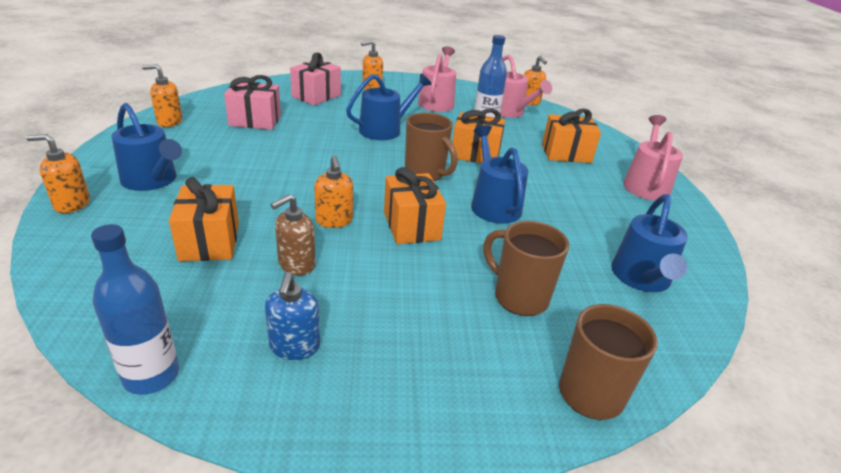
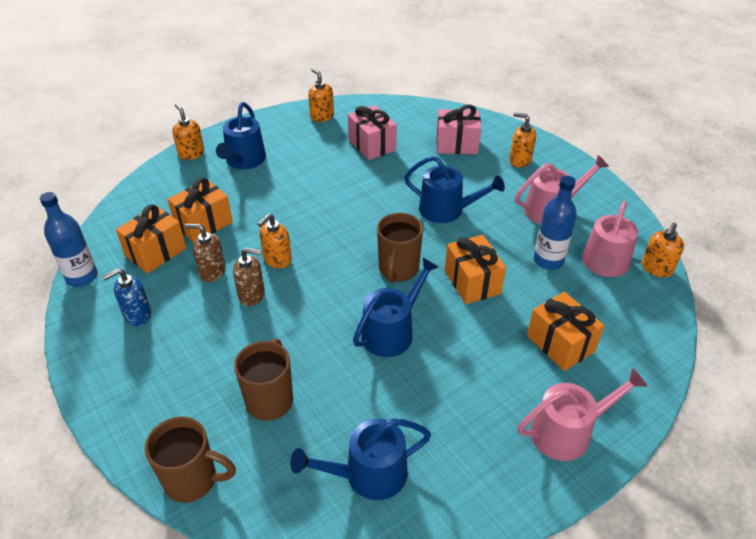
camera: 60 degrees right, 10 degrees up
(365, 253) = (252, 295): none -> brown soap dispenser
(411, 226) = (309, 300): orange gift -> orange gift (156, 252)

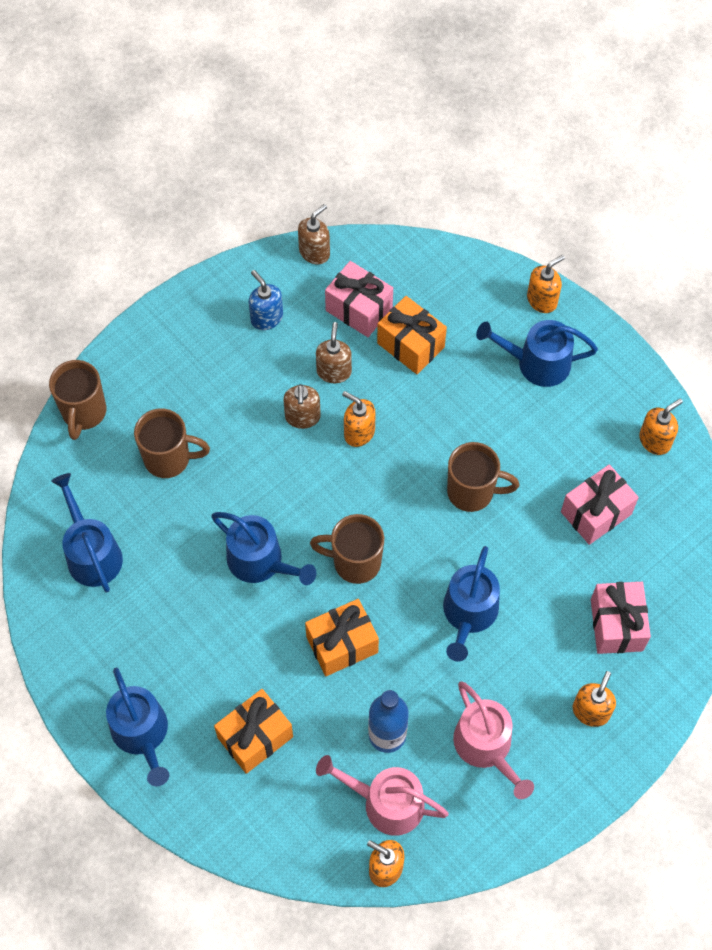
camera: 85 degrees right, 20 degrees up
(82, 277) = (314, 252): blue bottle -> brown soap dispenser
(156, 252) = (359, 309): orange gift -> pink gift
(345, 200) = (472, 492): none -> brown mug
(567, 432) = (142, 734): pink watering can -> blue watering can

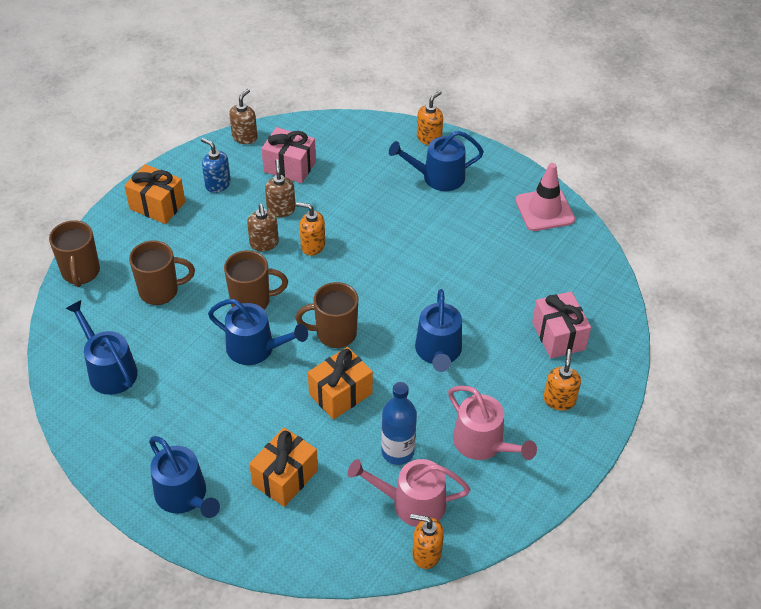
camera: 15 degrees left, 15 degrees down
(410, 345) = (337, 182): orange gift -> orange gift (157, 206)
(472, 492) = (415, 268): brown mug -> brown mug (252, 301)
(596, 513) = (516, 264): pink gift -> none
(655, 441) = (544, 210): orange soap dispenser -> pink traffic cone

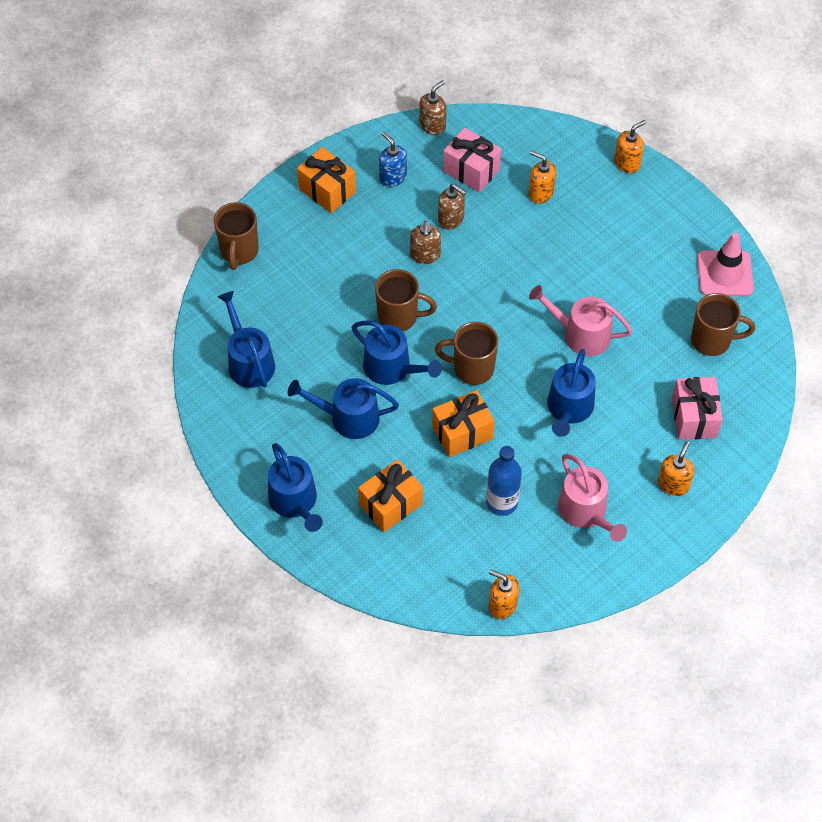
camera: 15 degrees right, 10 degrees up
(160, 291) = (312, 288): brown mug -> brown mug (712, 340)
(281, 209) = (451, 219): brown soap dispenser -> brown soap dispenser turned 120 degrees clockwise
(312, 246) = (473, 267): orange soap dispenser -> orange soap dispenser (540, 193)
(412, 503) = (502, 555): pink watering can -> pink watering can (581, 334)
(438, 177) = (623, 213): blue watering can -> blue watering can (348, 418)

